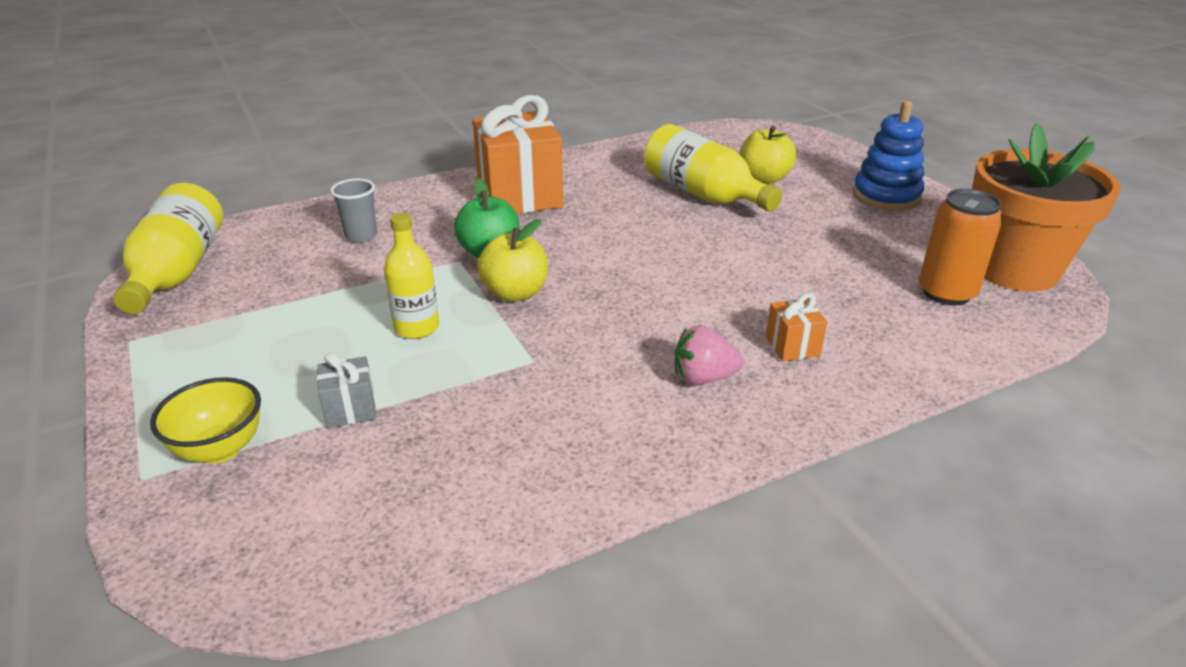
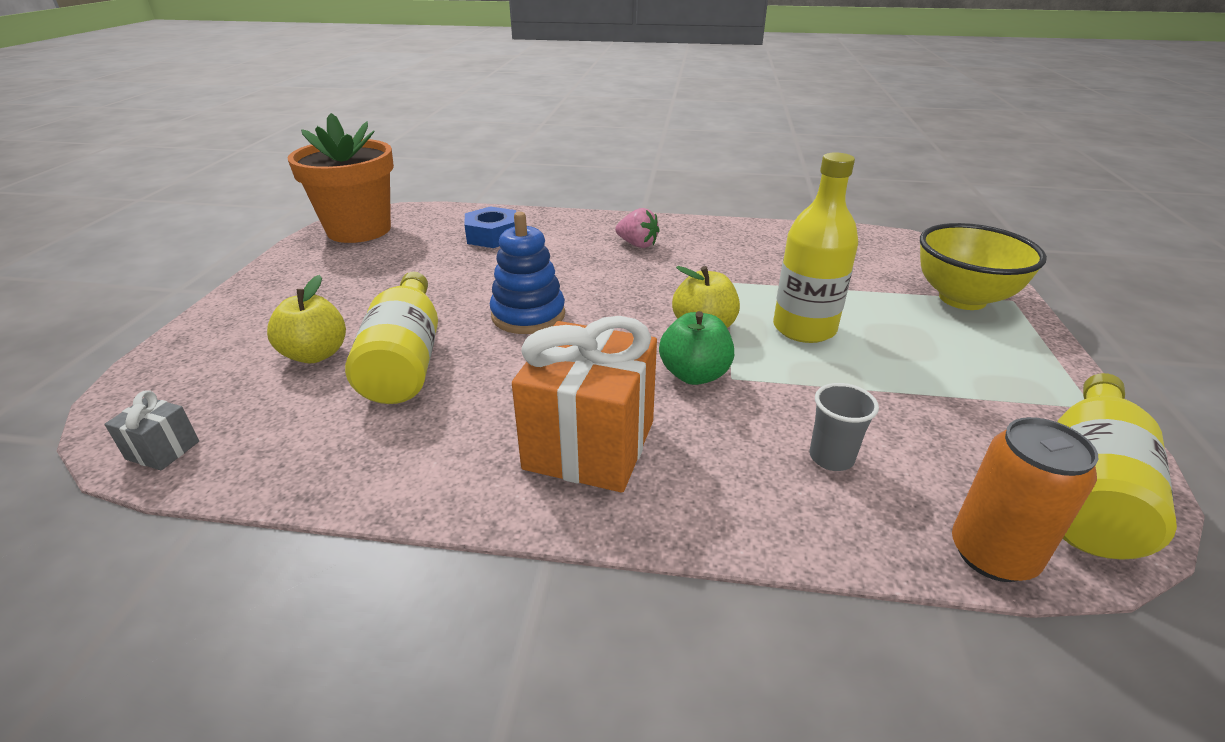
camera: 145 degrees left, 0 degrees up
(220, 449) = (962, 299): yellow bowl -> yellow bowl, size x1.61
(350, 409) = (870, 293): grey gift -> grey gift (163, 450)
(416, 327) = (804, 328): yellow bottle -> yellow bottle, size x1.56
(792, 346) = (565, 241): orange gift -> none
(880, 319) = (492, 236): none -> blue nut
(886, 196) = (280, 296): blue stacking toy -> blue stacking toy (528, 315)
(946, 293) = (426, 234): orange can -> orange can (992, 554)

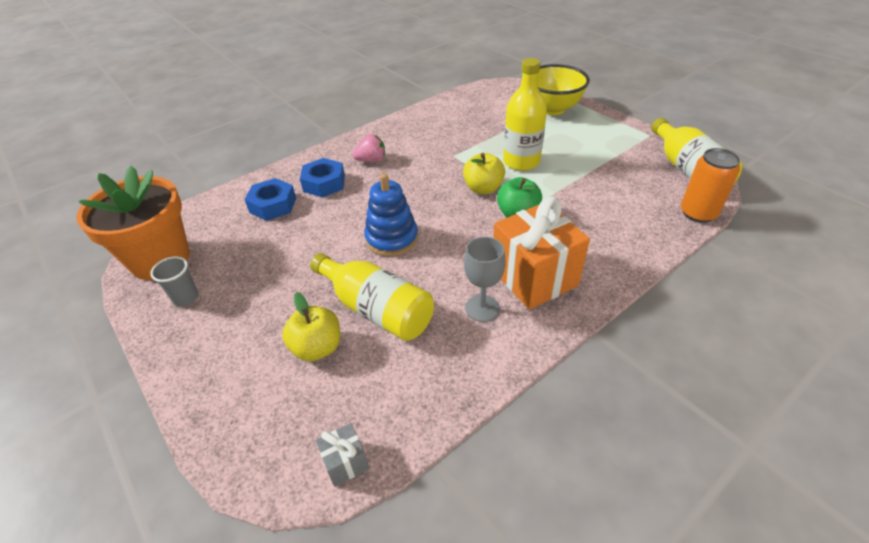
camera: 45 degrees left, 10 degrees up
(483, 430) = (482, 308): none -> grey goblet
(561, 241) = (324, 183): none -> blue nut
(831, 458) = (614, 214): grey cup -> grey cup (186, 298)

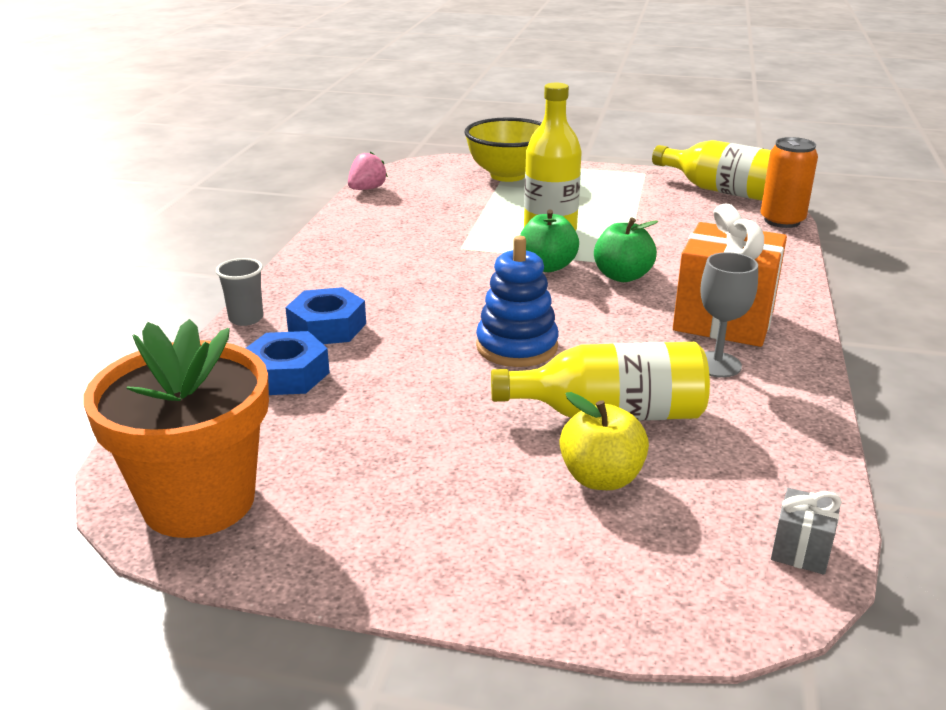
camera: 40 degrees left, 15 degrees down
(186, 298) = (326, 519): grey cup -> grey cup (246, 318)
(371, 160) = (357, 283): pink strawberry -> pink strawberry (367, 189)
(483, 188) = (547, 266): yellow apple -> green apple

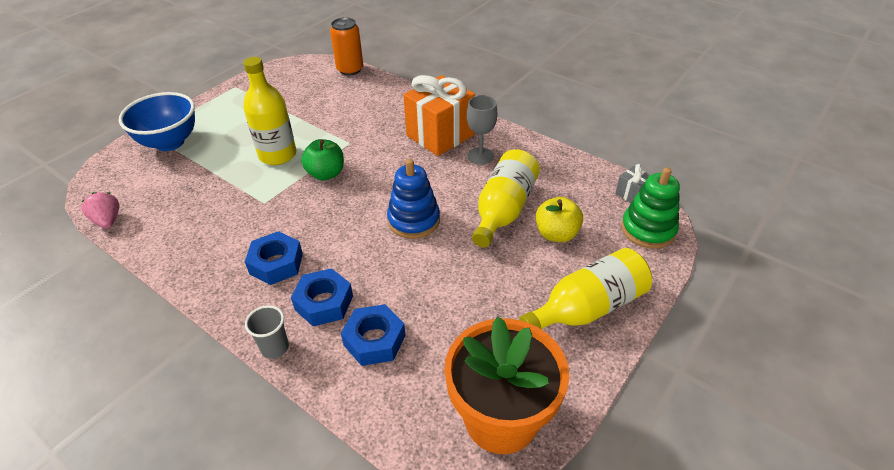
camera: 65 degrees left, 15 degrees up
(369, 283) = (276, 263): none -> blue nut
(507, 175) = (170, 142): yellow bowl -> blue bowl
(622, 276) = (364, 149): green apple -> none
(715, 589) = (648, 229): none -> green stacking toy
(722, 191) = (293, 71): yellow bottle -> yellow bottle (587, 308)

